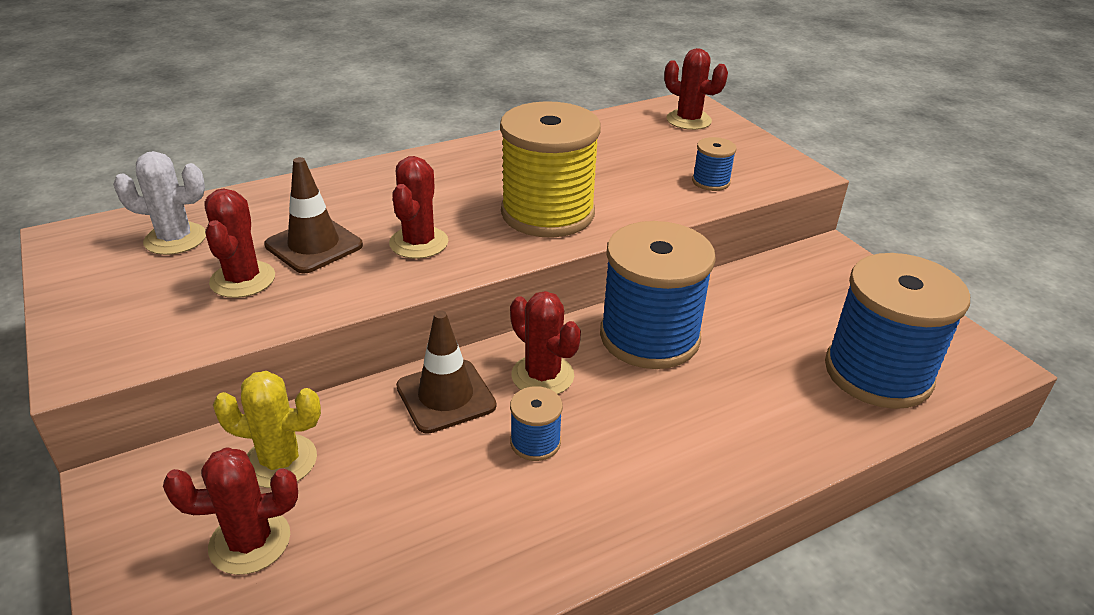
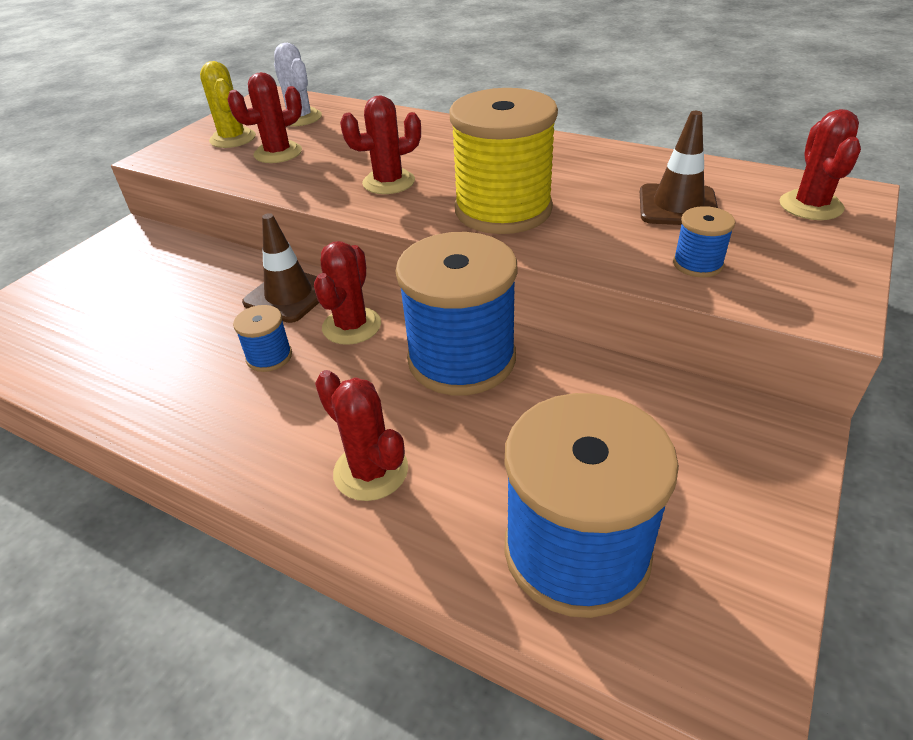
camera: 60 degrees right, 5 degrees up
(250, 542) = (106, 292): red cactus -> red cactus (371, 471)
(280, 461) = (179, 268): yellow cactus -> yellow cactus (233, 138)
(314, 245) = (341, 153): brown traffic cone -> brown traffic cone (677, 206)

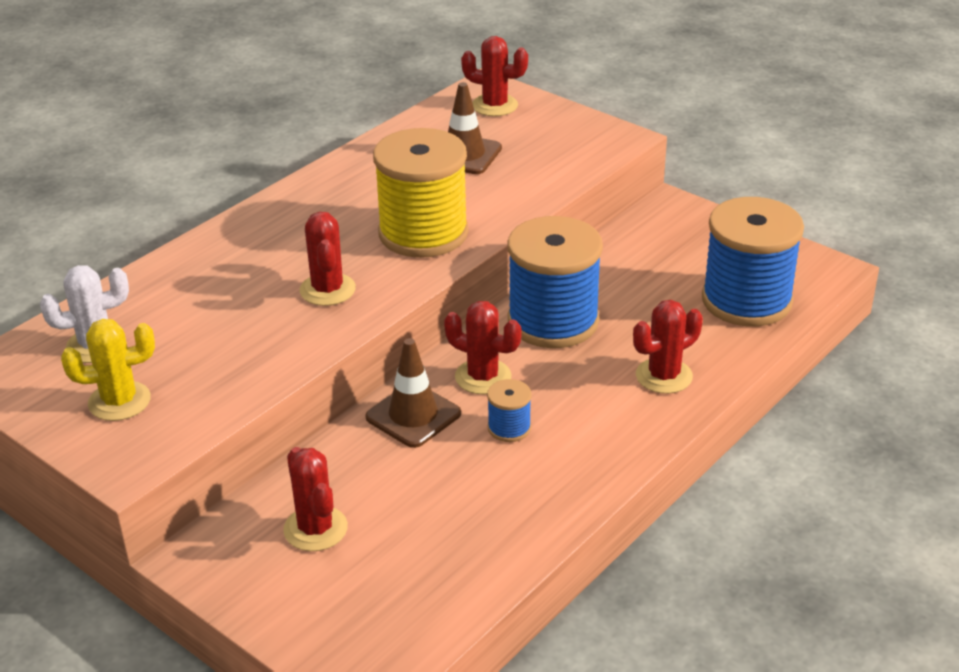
camera: 80 degrees left, 5 degrees down
(278, 153) = (196, 363): red cactus -> red cactus (315, 529)
(697, 264) = (549, 166): blue spool -> none

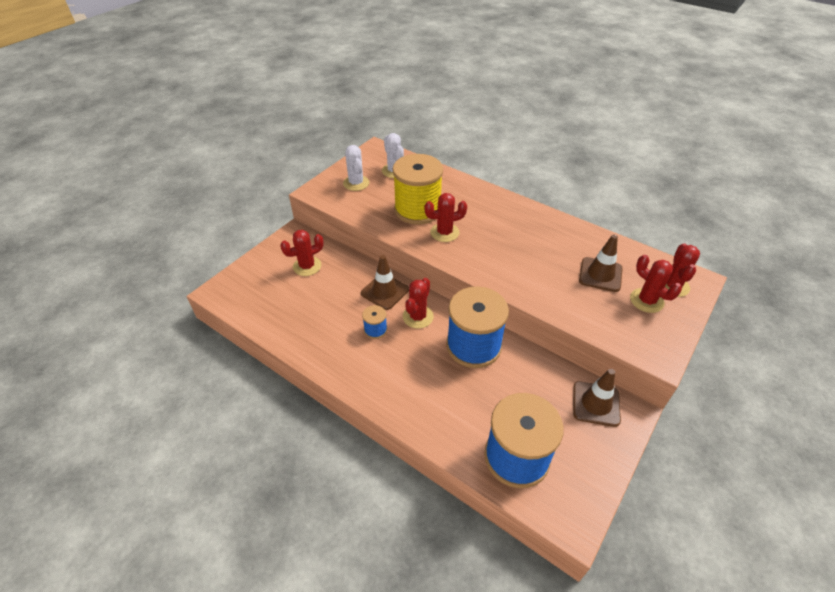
camera: 85 degrees right, 10 degrees up
(119, 401) = (356, 183): yellow cactus -> white cactus
(423, 233) = (505, 263): yellow spool -> yellow spool (417, 210)
(659, 227) = (596, 404): none -> brown traffic cone
(664, 376) = (425, 403): red cactus -> red cactus (646, 300)

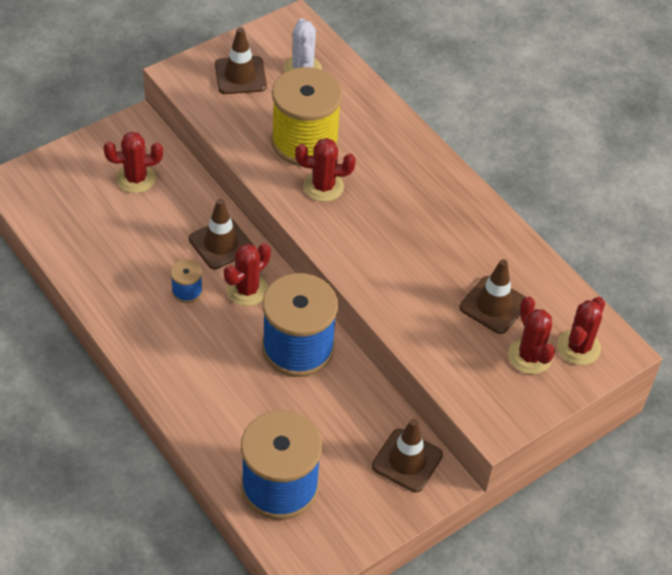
camera: 15 degrees right, 5 degrees up
(356, 183) = (240, 75): white cactus -> brown traffic cone

